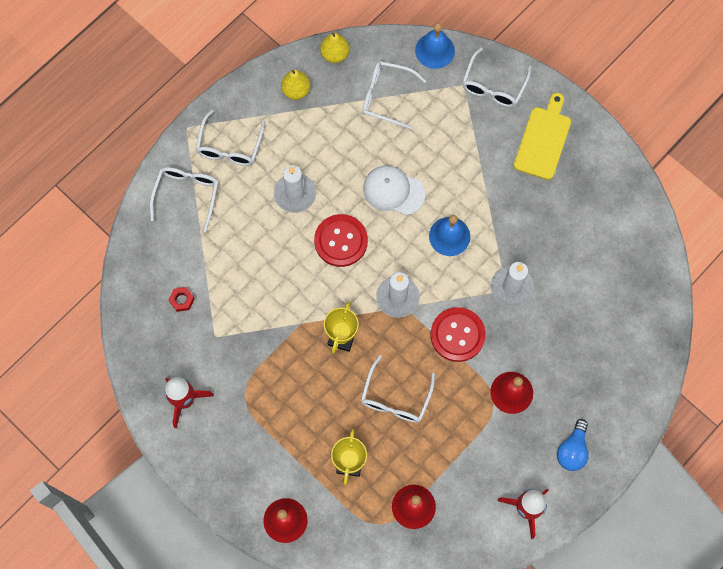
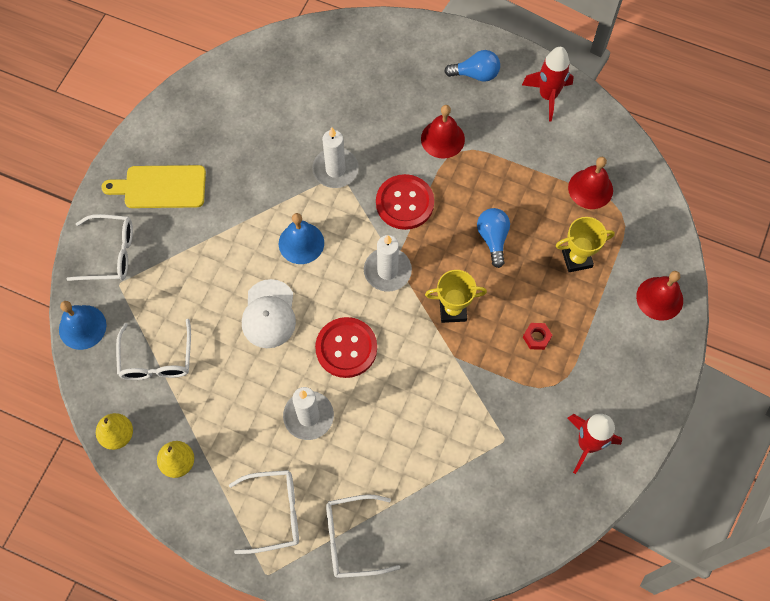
camera: 110 degrees left, 5 degrees down
(182, 300) = (479, 493): red nut -> red nut (536, 337)
(395, 398) = (493, 238): white glasses -> blue light bulb

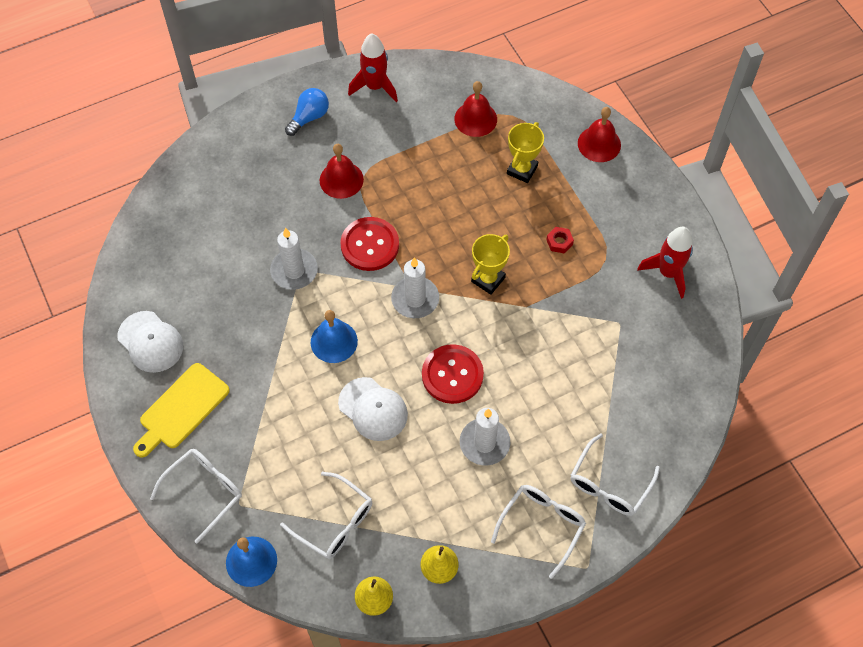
camera: 50 degrees left, 5 degrees down
(195, 124) = (150, 342): none -> white cap
(493, 238) = (455, 210): blue light bulb -> none

